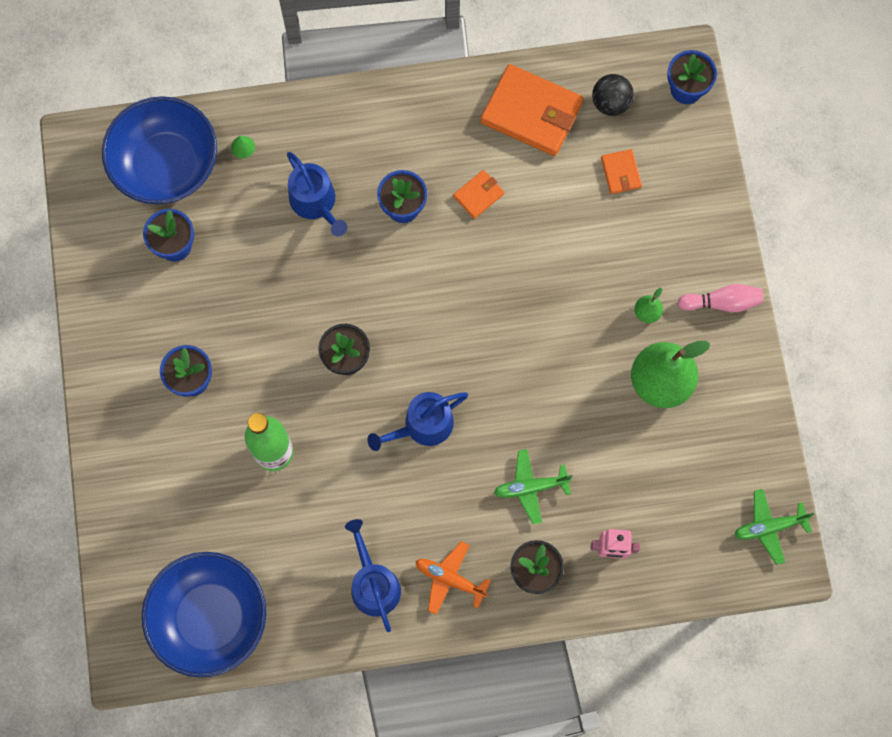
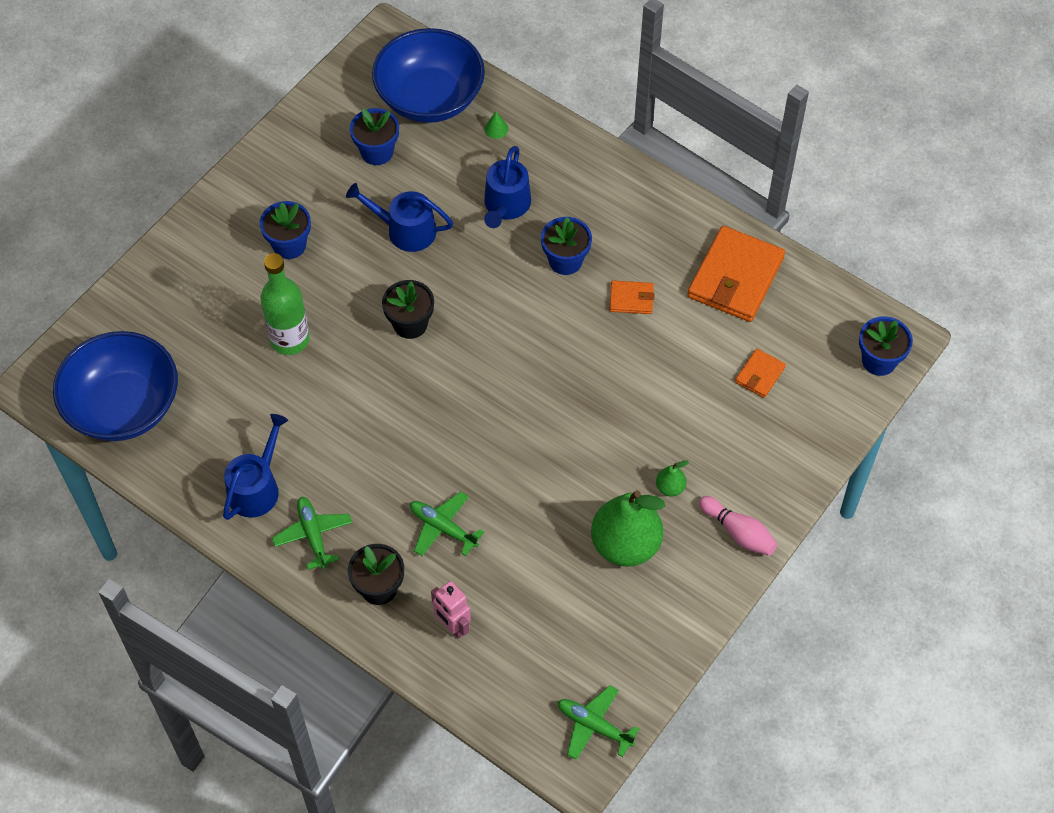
camera: 45 degrees right, 15 degrees down
(423, 425) = (413, 415): blue watering can -> blue watering can (405, 230)
(450, 579) = (313, 535): orange plane -> green plane
(531, 112) = (735, 277): orange wallet -> orange wallet turned 45 degrees clockwise
(610, 103) = (805, 321): black ball -> none

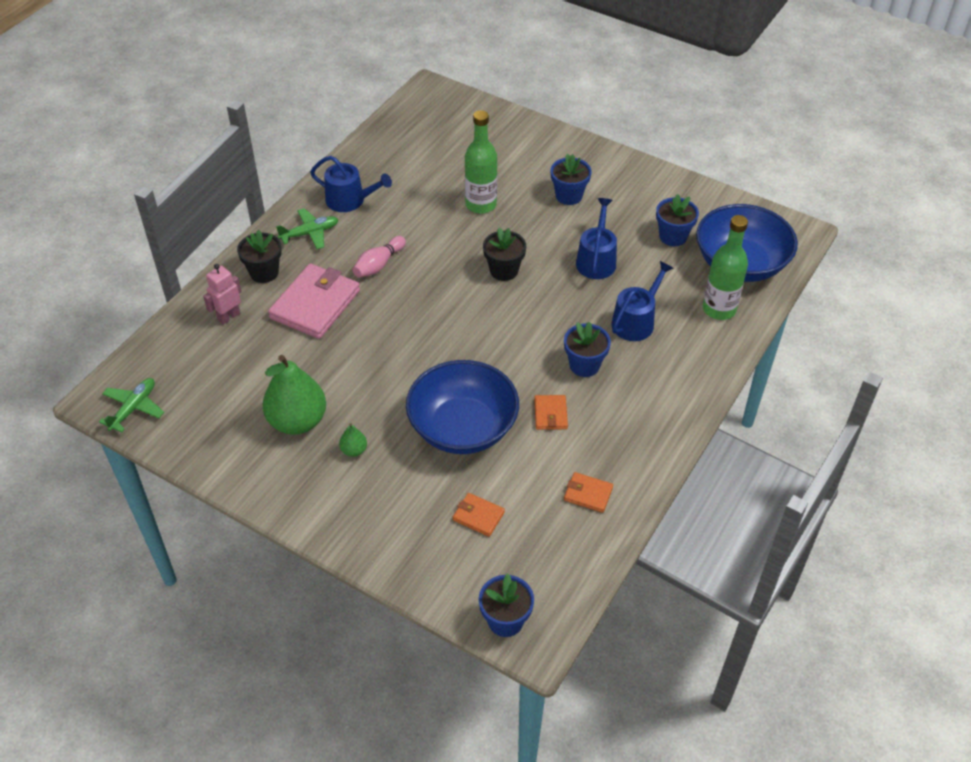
camera: 85 degrees right, 10 degrees down
(123, 406) = (415, 129): blue bowl -> blue bowl (463, 428)
(443, 528) = (315, 304): green plane -> pink wallet
(496, 129) = (719, 309): green cone -> green bottle
(506, 205) = (636, 321): blue watering can -> blue watering can turned 120 degrees clockwise
(735, 277) = (588, 494): orange wallet -> orange wallet, size x0.48
(738, 532) = (308, 503): pink bowling pin -> pink bowling pin (379, 265)

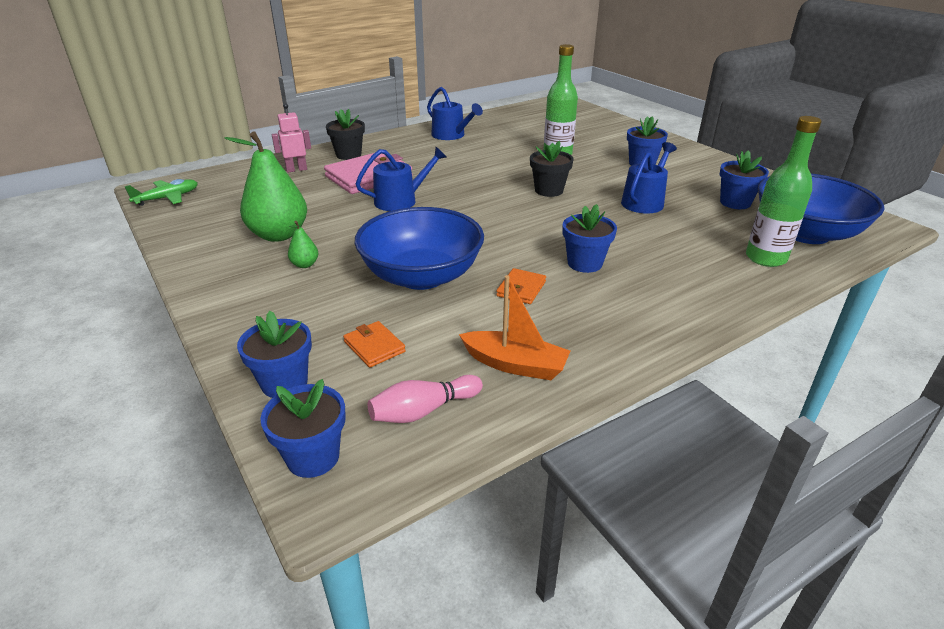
camera: 25 degrees right, 15 degrees down
(310, 233) = (404, 144): green plane -> none
(379, 265) = (442, 167): pink bowling pin -> pink bowling pin (423, 411)
(439, 573) = (284, 383): none -> blue flower pot
(588, 494) = (515, 364): orange wallet -> orange boat
(636, 321) = (662, 246): blue watering can -> blue watering can (400, 200)

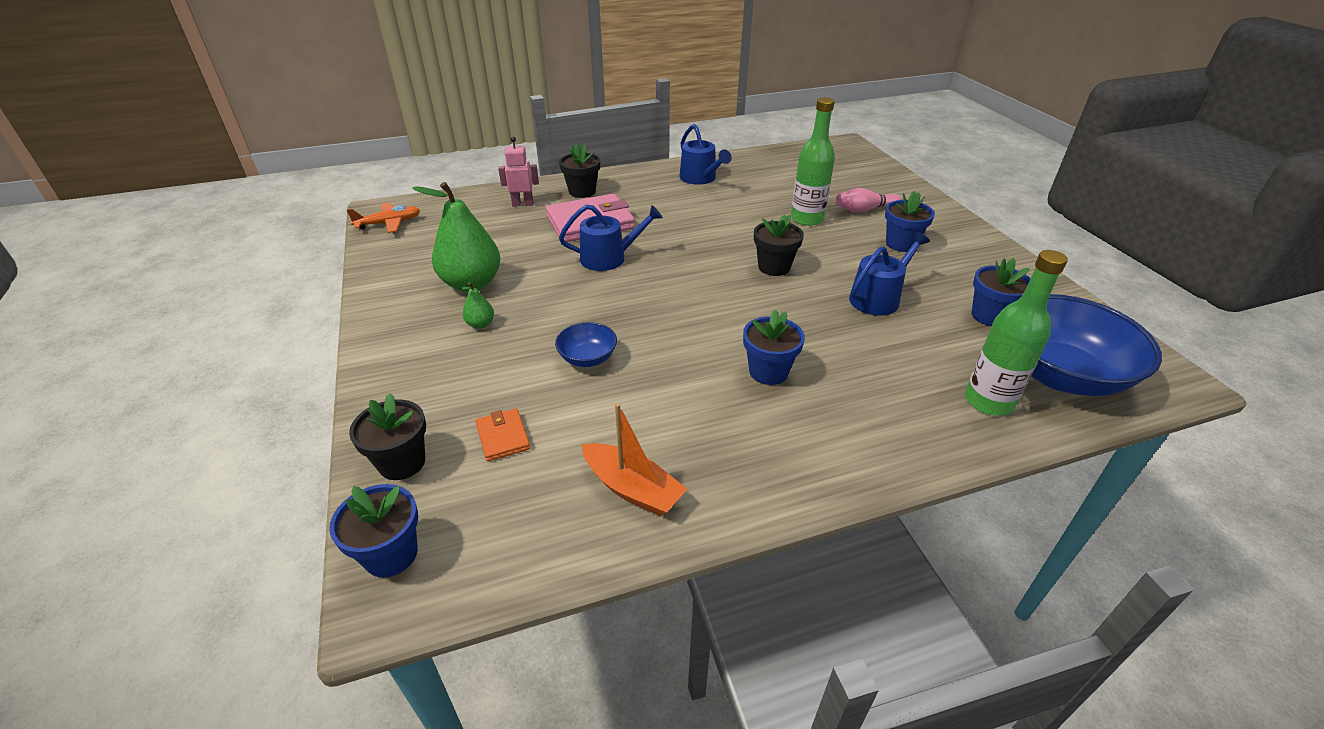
camera: 15 degrees right, 5 degrees up
(167, 198) = (389, 223): green plane -> orange plane
(284, 383) = (402, 462): blue flower pot -> black flower pot
(421, 276) = (587, 358): blue bowl -> blue bowl, size x0.46
(423, 411) = (516, 525): pink bowling pin -> pink bowling pin (864, 210)
(521, 289) = (683, 393): orange wallet -> none

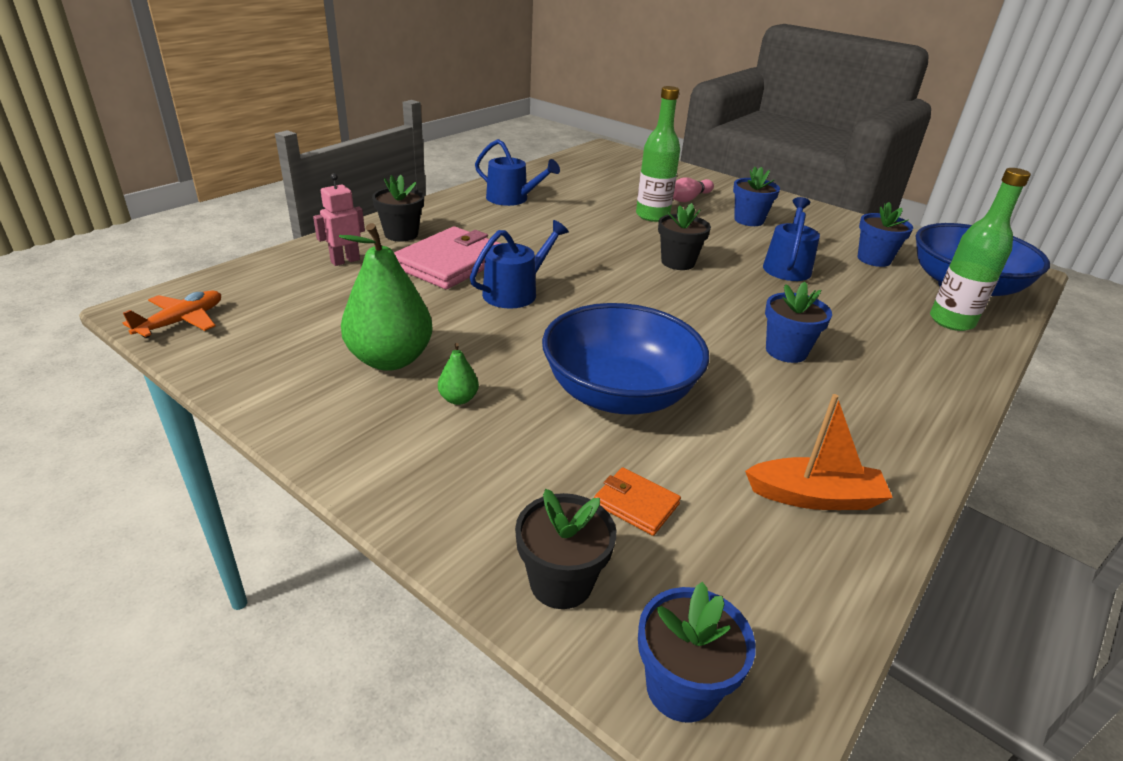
camera: 35 degrees left, 5 degrees down
(587, 358) = (619, 394): blue bowl -> blue bowl, size x2.18

